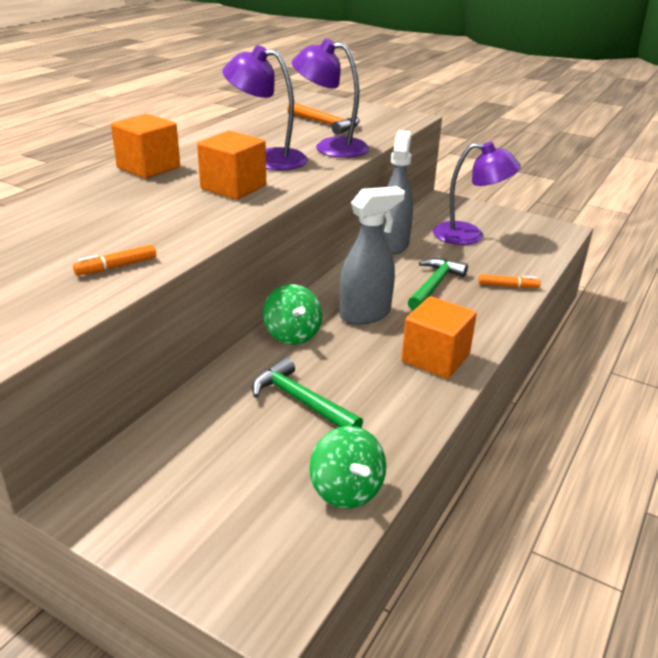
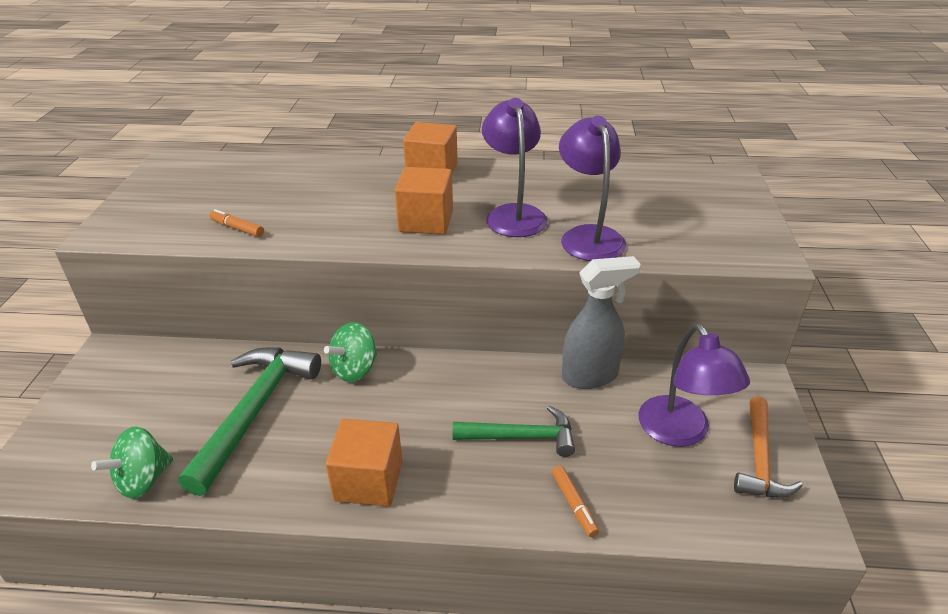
camera: 65 degrees right, 5 degrees up
(301, 401) = (255, 411): green hammer -> green hammer, size x1.60
(325, 124) = (657, 212): orange hammer -> orange hammer (759, 459)
(365, 314) = (421, 403): grey spray bottle -> none

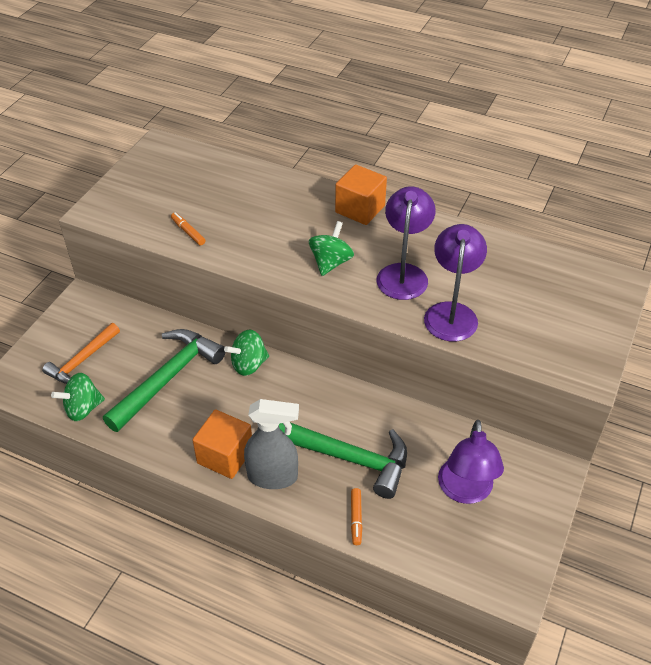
camera: 20 degrees right, 10 degrees up
(426, 221) = (330, 262): orange cube -> green spinning top
(521, 437) = (344, 457): green hammer -> green hammer, size x1.60
(590, 376) = (423, 423): grey spray bottle -> grey spray bottle (273, 476)
(759, 459) = (512, 531): orange hammer -> orange hammer (82, 360)

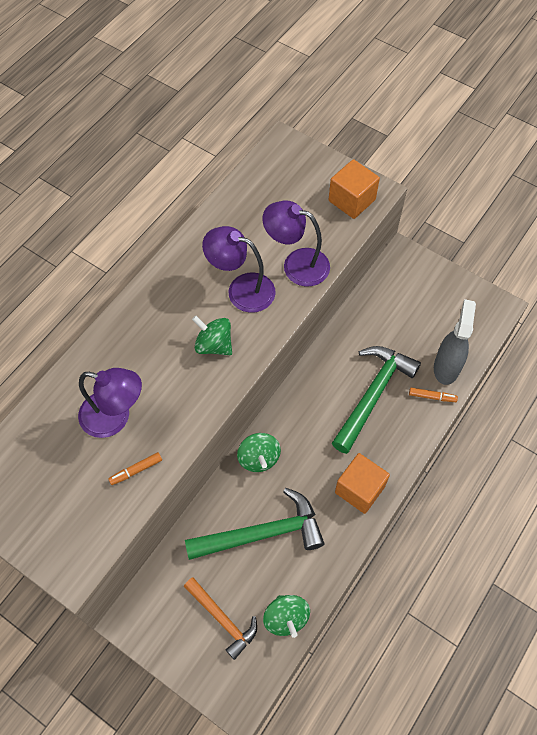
camera: 80 degrees left, 15 degrees up
(168, 378) = (262, 533): green hammer -> green hammer turned 120 degrees clockwise
(273, 476) = (386, 452): grey spray bottle -> grey spray bottle (446, 367)
(360, 209) = (144, 307): orange cube -> orange cube (352, 200)
(465, 491) = (415, 317): purple lamp -> purple lamp (115, 417)

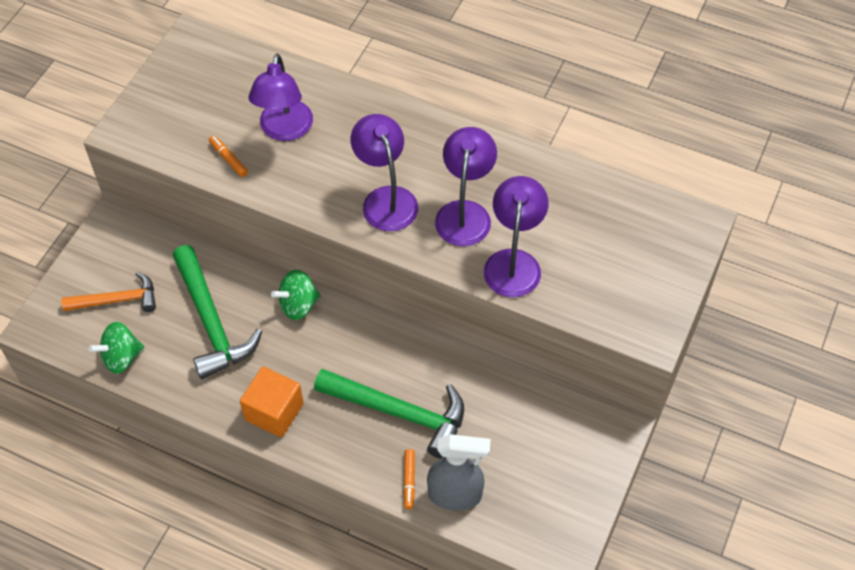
camera: 80 degrees right, 5 degrees down
(214, 345) = (386, 199): green spinning top -> purple lamp
(222, 619) = (117, 300): orange hammer -> orange hammer turned 135 degrees counterclockwise
(352, 200) = (629, 309): orange cube -> none

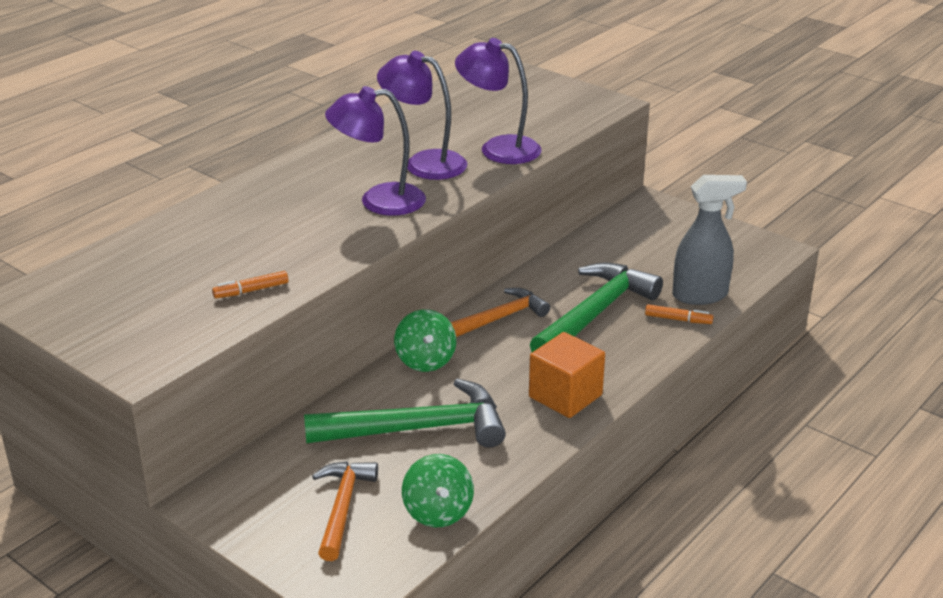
camera: 75 degrees left, 25 degrees down
(284, 130) = (235, 249): purple lamp -> none
(373, 343) = (500, 318): none -> orange hammer
(455, 495) = (700, 295): grey spray bottle -> grey spray bottle turned 60 degrees clockwise

